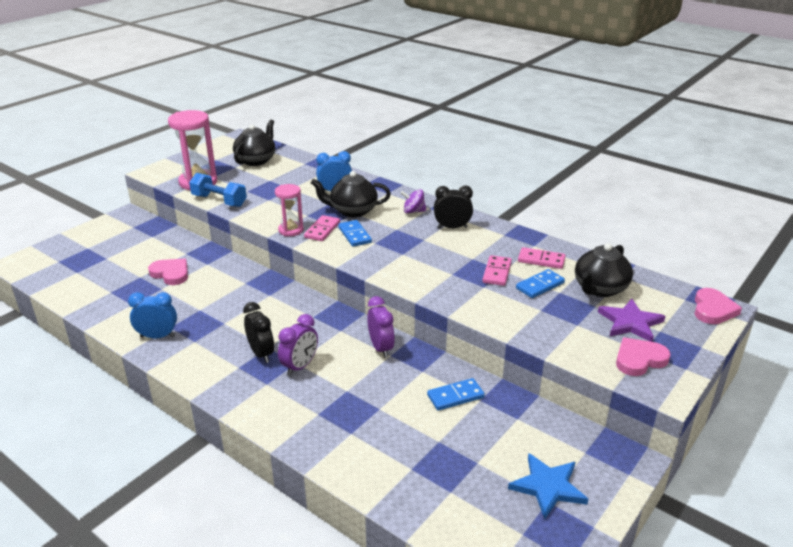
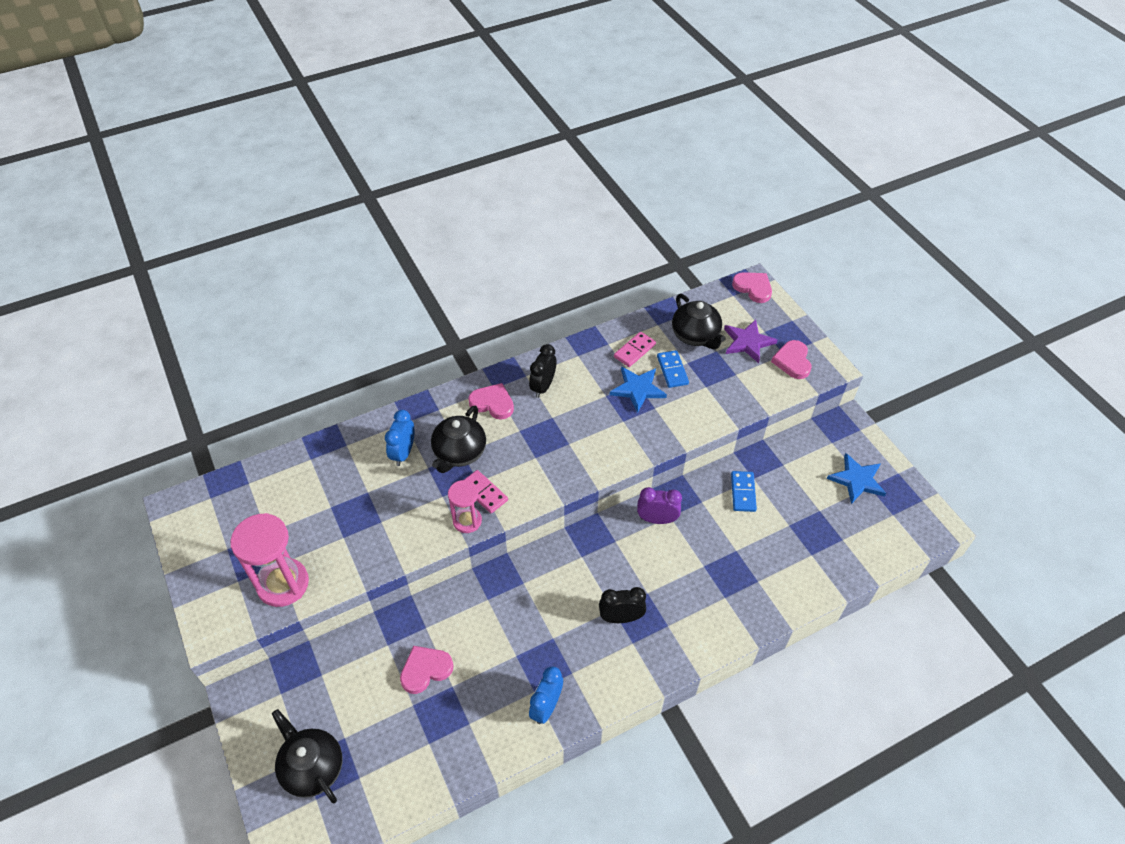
camera: 65 degrees left, 20 degrees up
(219, 201) = (351, 572): blue dumbbell -> none
(256, 160) = (264, 505): black teapot -> black teapot (312, 767)
(300, 366) = (654, 591): purple clock -> none
(355, 235) = (511, 468): blue domino -> none
(413, 211) = (492, 403): purple spinning top -> pink heart
(496, 272) = (637, 389): pink domino -> blue star

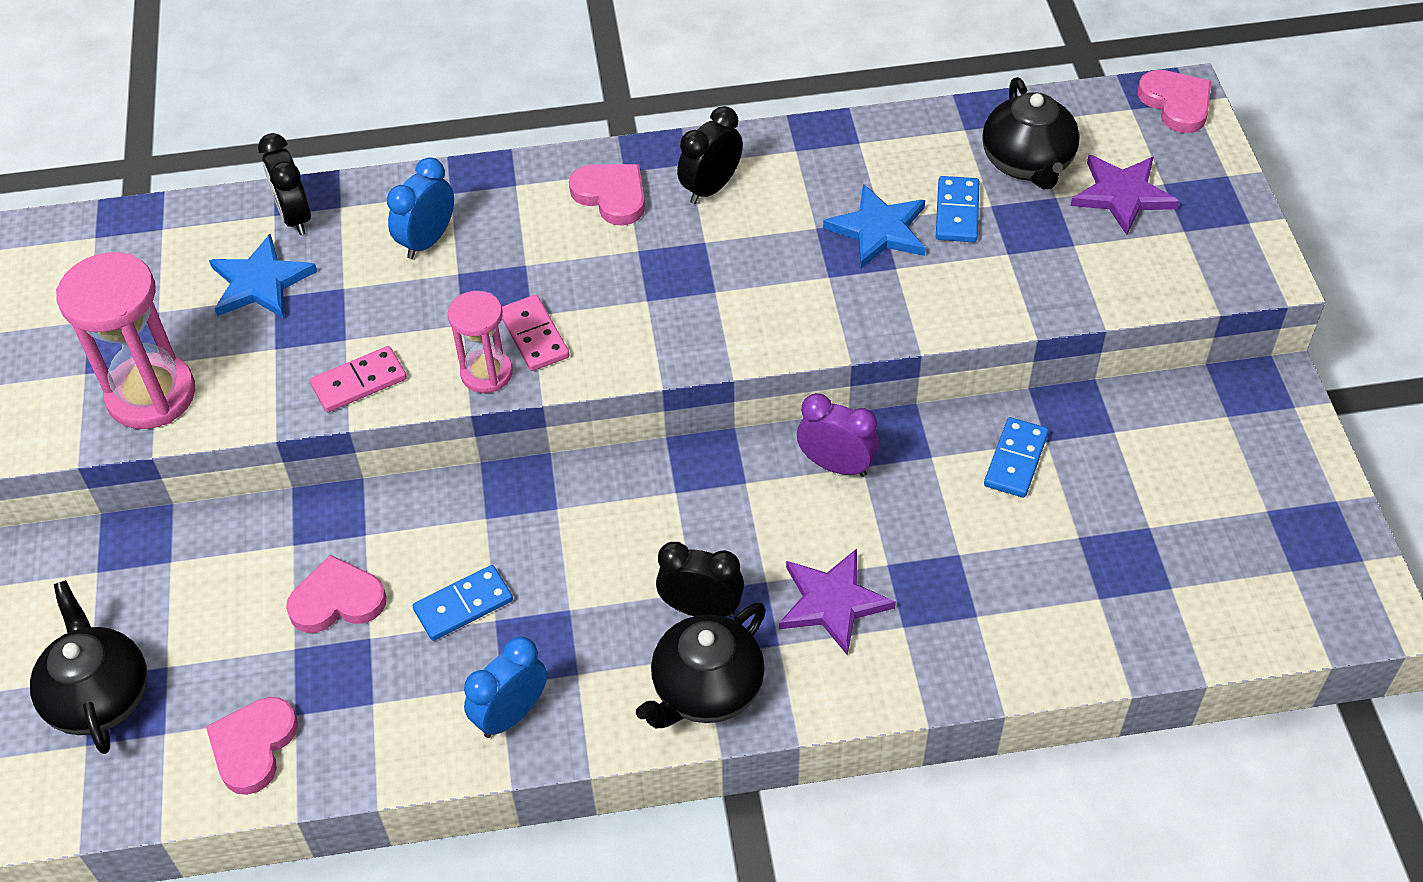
camera: 20 degrees right, 0 degrees up
(323, 457) = (295, 217): none -> black clock
(459, 453) = (520, 262): black teapot -> black teapot (706, 690)
(495, 652) = (463, 605): none -> blue domino
(634, 350) = (902, 164): pink domino -> pink domino (359, 382)
(685, 594) = (832, 602): none -> purple star
(792, 361) = (1194, 246): pink heart -> pink heart (253, 746)
(857, 480) = (1247, 492): blue star -> blue star (260, 282)

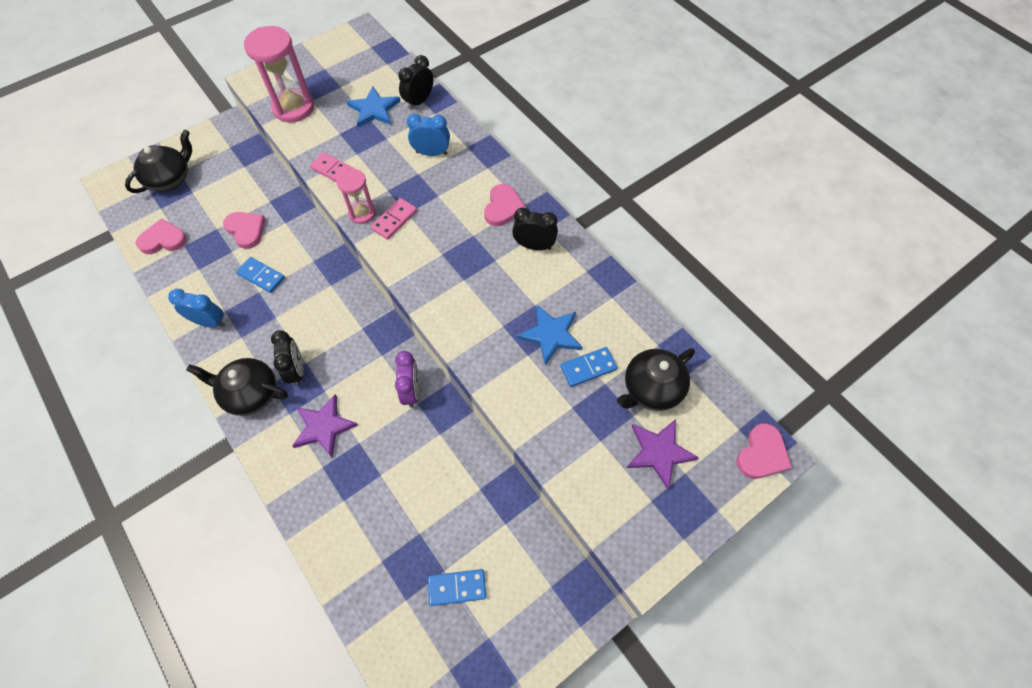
camera: 60 degrees right, 10 degrees up
(1015, 460) = (457, 478): blue domino -> blue domino (457, 587)

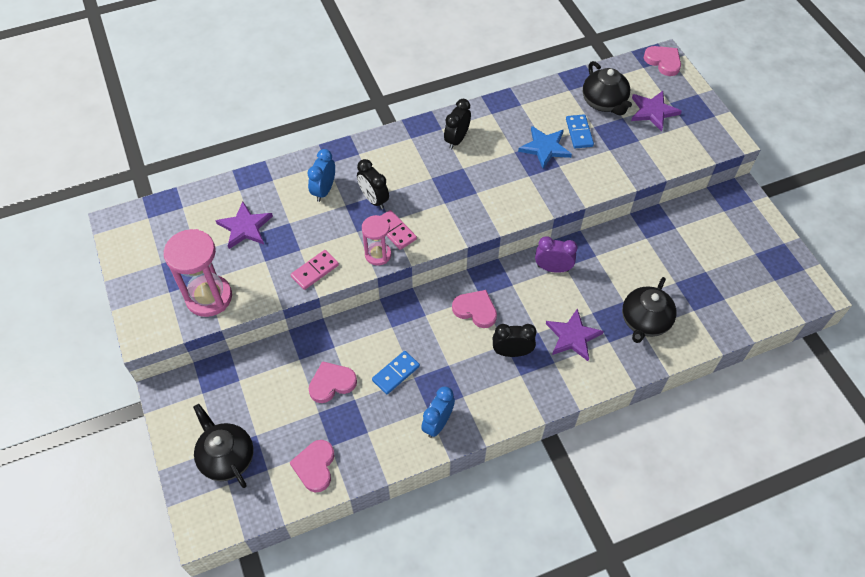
camera: 75 degrees left, 5 degrees down
(251, 394) = (527, 392): black teapot -> black teapot (644, 321)
(374, 109) = (245, 227): blue star -> purple star
(419, 101) = (251, 189): black clock -> black clock (374, 199)
(457, 587) = (719, 265): blue domino -> none
(503, 207) = (409, 151): pink heart -> pink heart (475, 310)

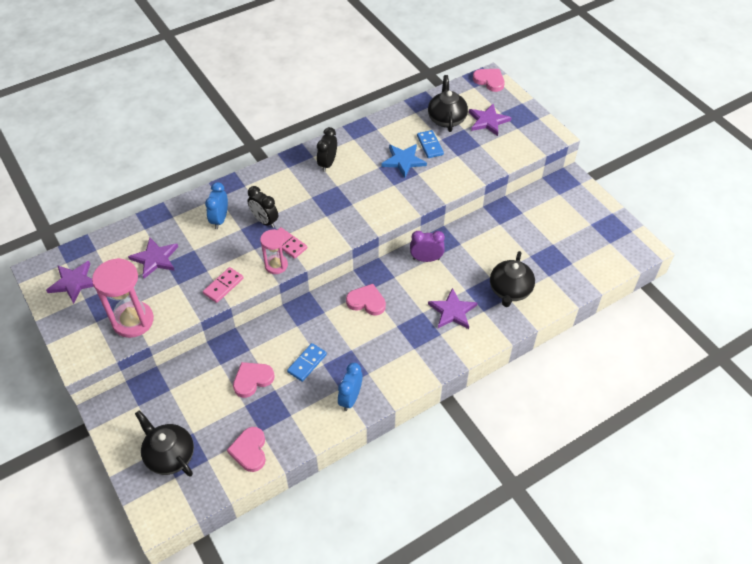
camera: 10 degrees left, 5 degrees down
(152, 242) = (74, 282): none -> purple star
(512, 352) = (403, 331): black clock -> none
(604, 103) = (446, 119): black teapot -> black teapot turned 150 degrees counterclockwise

